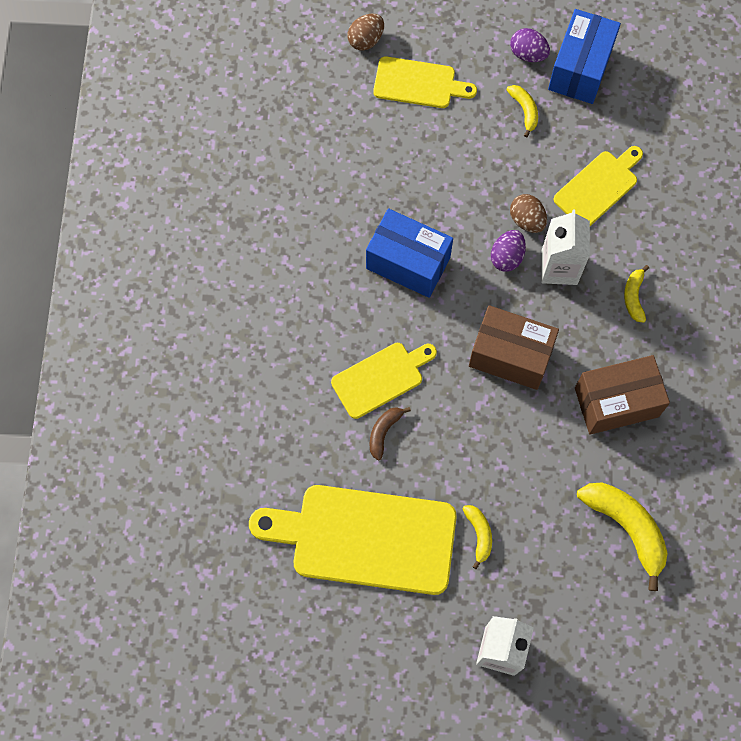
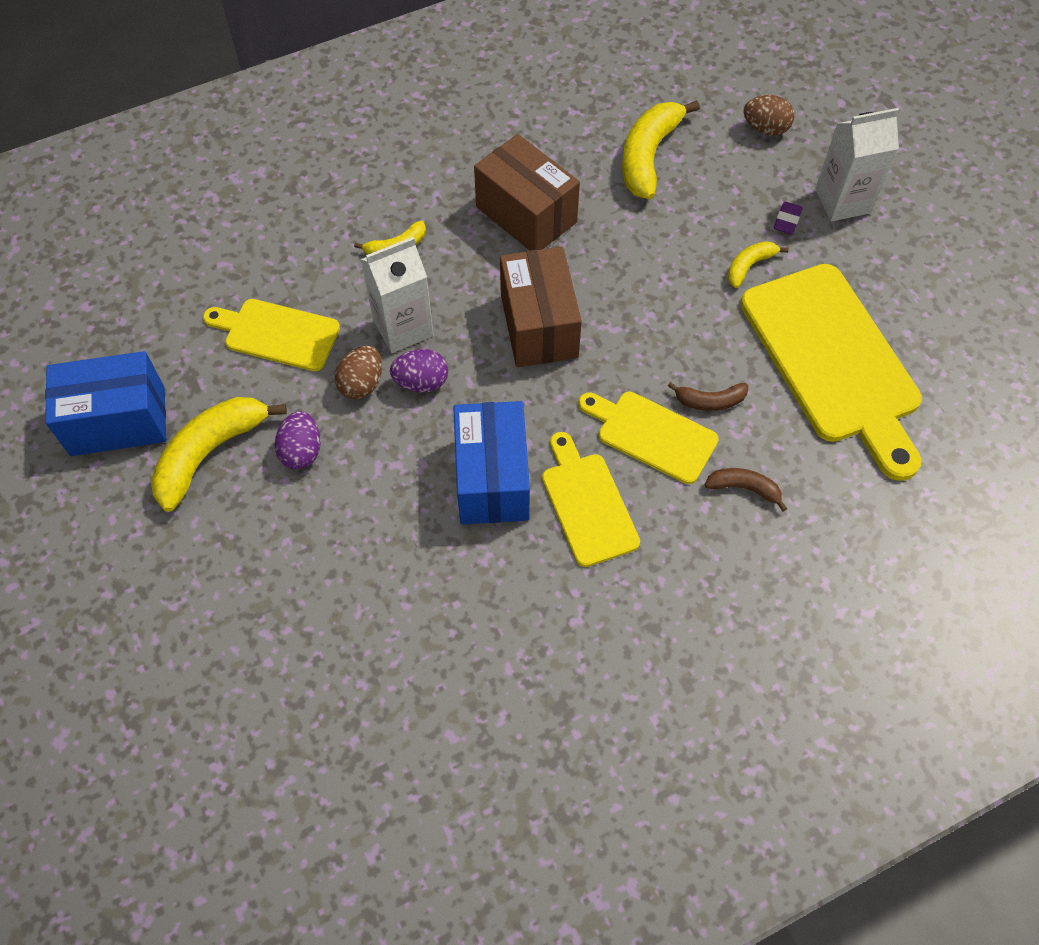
camera: 120 degrees left, 10 degrees down
(307, 411) = (744, 488): none -> brown banana
(366, 40) = (190, 698): brown egg -> brown egg (765, 129)
(419, 83) = (229, 594): yellow cutting board -> yellow cutting board (587, 504)
(505, 593) = (787, 220): none -> purple eraser
(524, 110) = (210, 453): yellow banana -> yellow banana, size x1.92
(528, 54) = (121, 487): purple egg -> purple egg (301, 451)

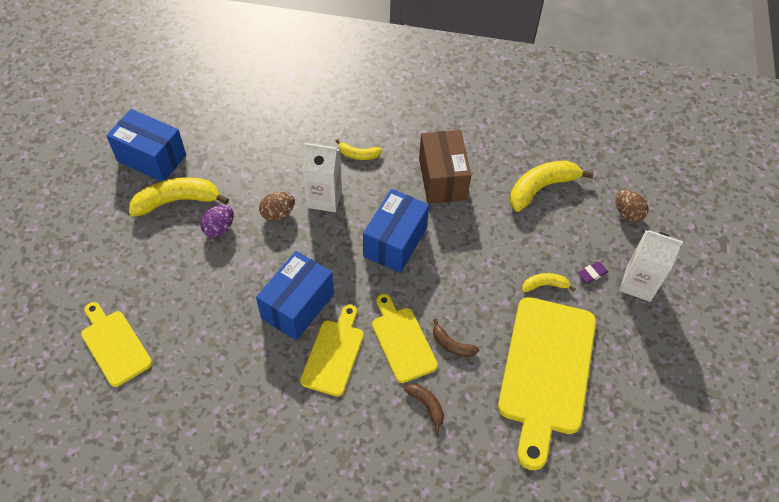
camera: 35 degrees right, 5 degrees down
(277, 334) = (260, 162): yellow cutting board -> yellow cutting board (114, 345)
(421, 382) = (308, 232): purple egg -> none
(538, 325) = (395, 242): brown box -> blue box

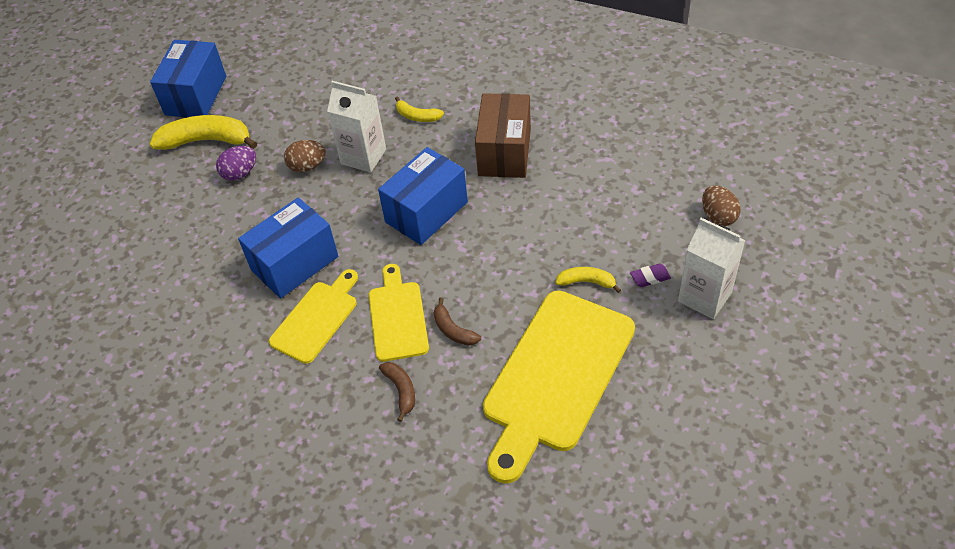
camera: 20 degrees right, 5 degrees down
(114, 345) = (91, 274): yellow cutting board -> none
(151, 158) = (196, 95): blue box -> blue box turned 60 degrees clockwise
(541, 188) = (619, 176): yellow banana -> none

